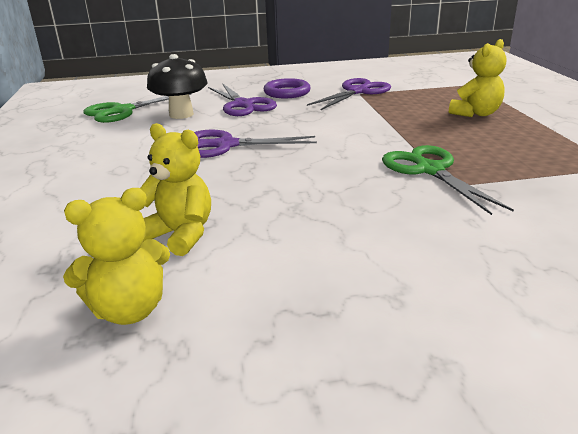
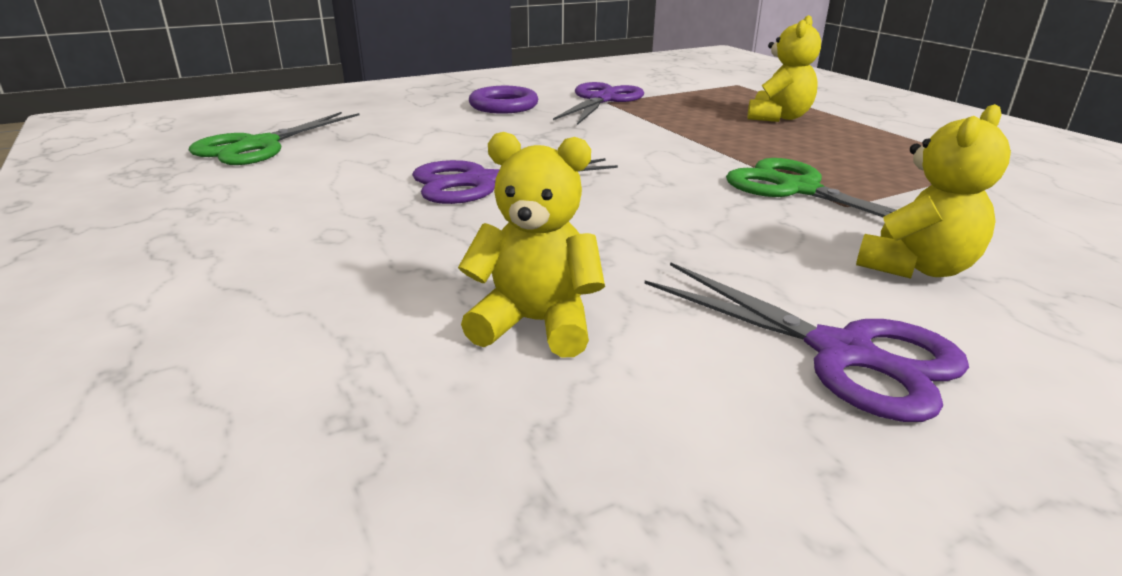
camera: 20 degrees left, 0 degrees up
(129, 310) = (567, 466): yellow teddy bear -> yellow teddy bear (916, 268)
(181, 114) = (366, 145): black mushroom -> none
(243, 105) = (454, 125): purple scissors -> purple scissors (842, 353)

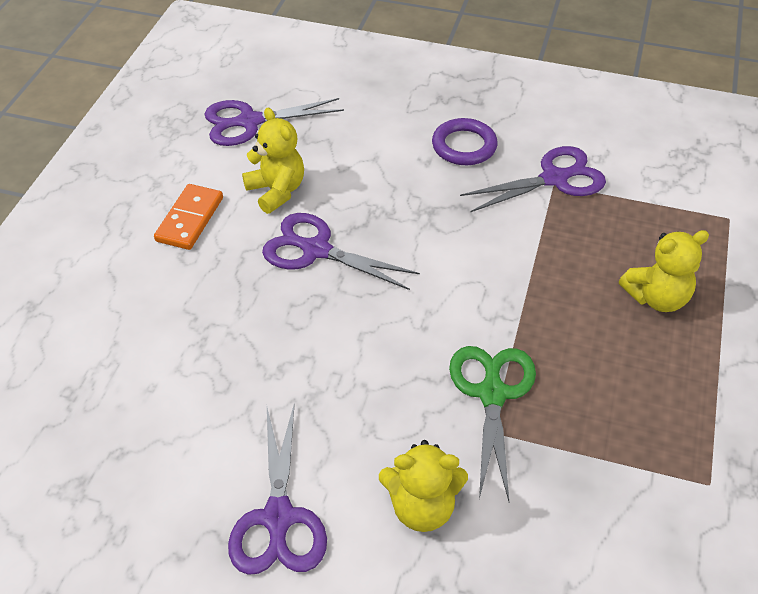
camera: 45 degrees right, 20 degrees up
(259, 146) = (250, 122): green scissors -> purple scissors
(288, 214) = (190, 219): none -> orange domino
(536, 324) = (189, 394): yellow teddy bear -> yellow teddy bear (276, 191)

